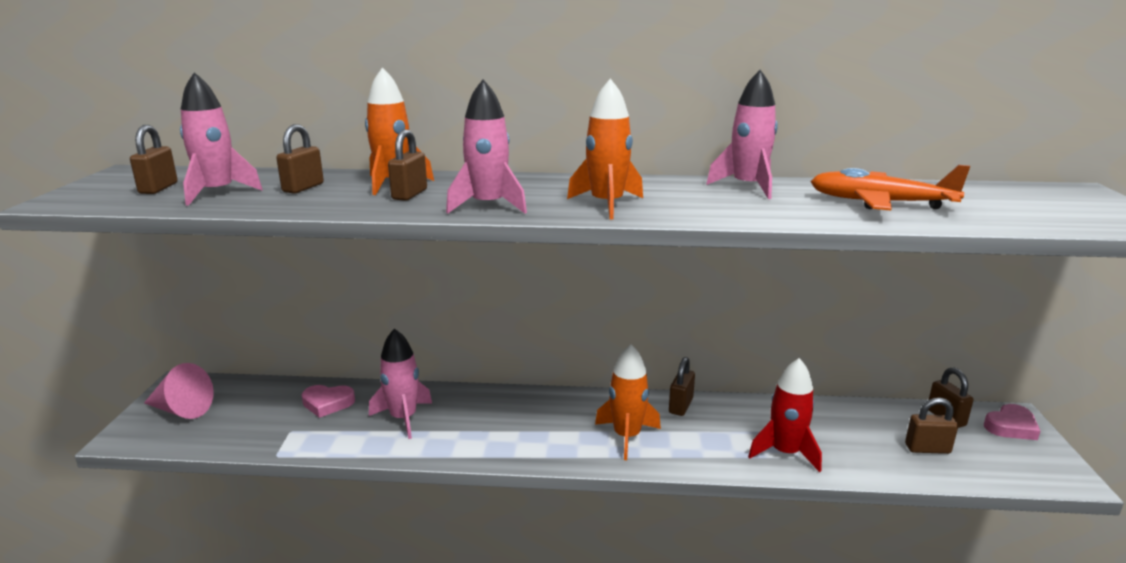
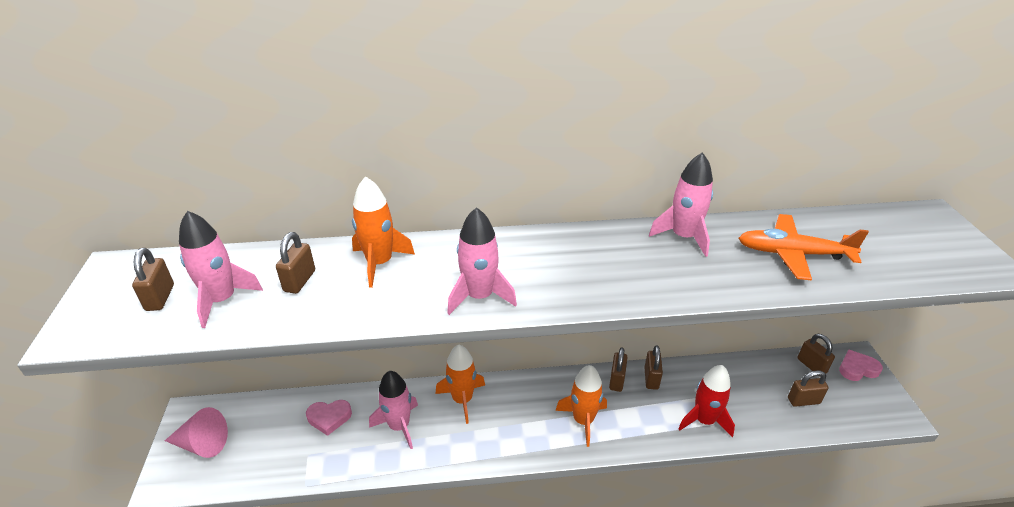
camera: 10 degrees left, 15 degrees up
(409, 194) = (402, 283): brown padlock -> brown padlock (651, 378)
(607, 205) = (579, 282): orange rocket -> orange rocket (462, 400)
(1011, 426) = (857, 369): pink heart -> pink heart turned 150 degrees counterclockwise

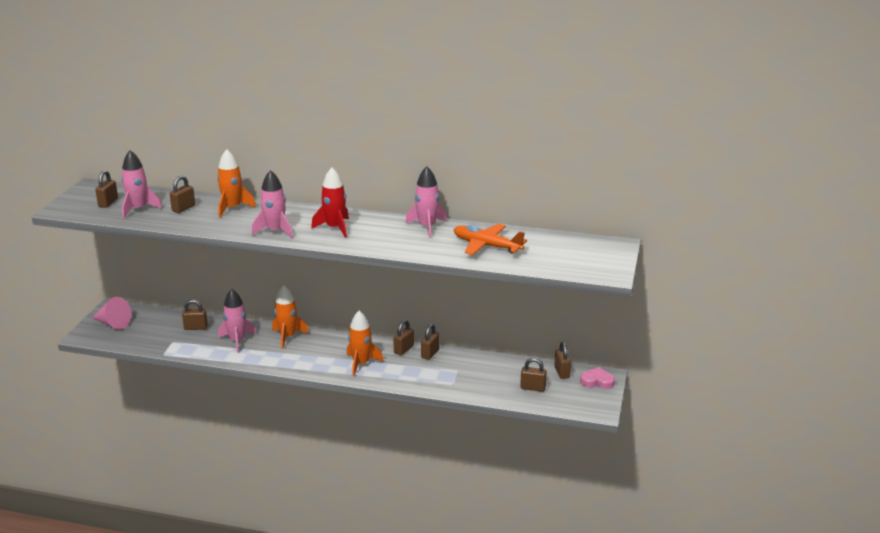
camera: 20 degrees right, 10 degrees down
(329, 418) = (196, 328): pink heart -> brown padlock
(704, 420) = (447, 381): red rocket -> red rocket (335, 228)

